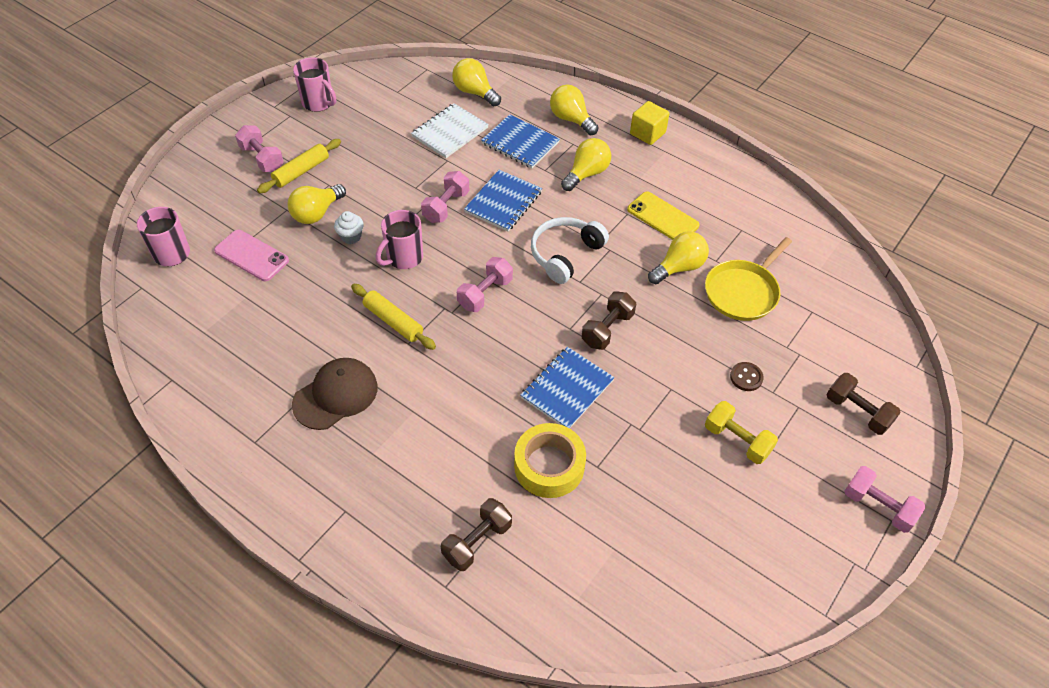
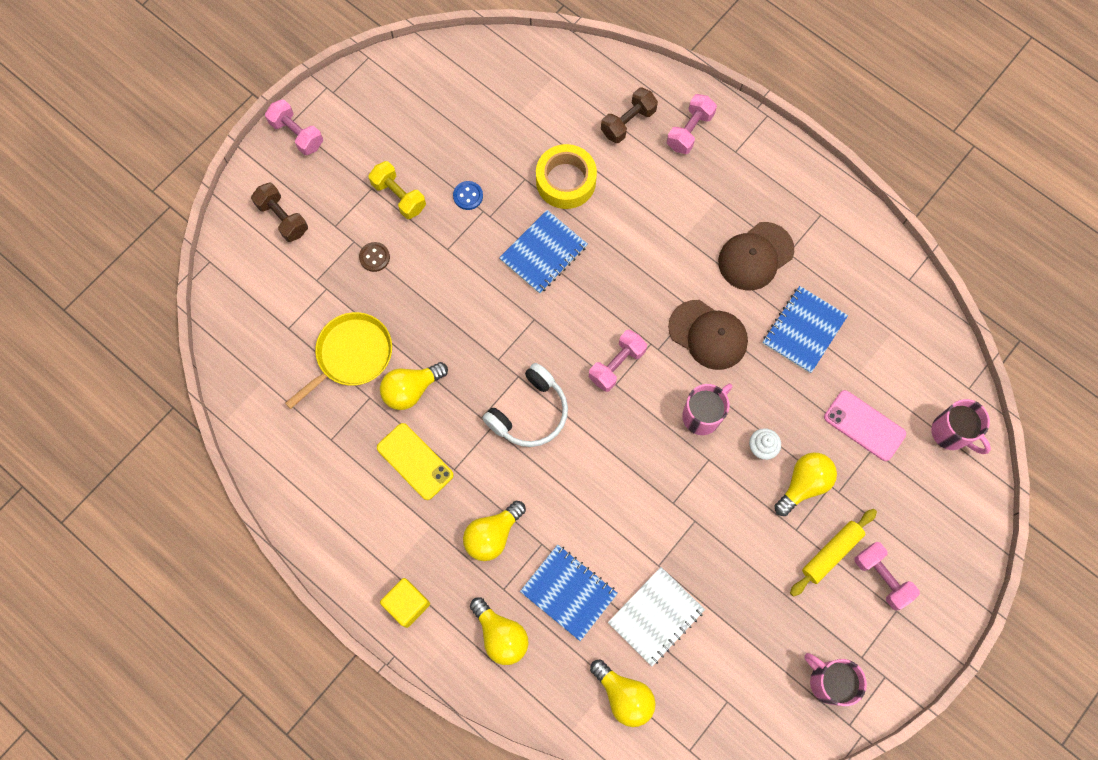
camera: 175 degrees left, 20 degrees up
(393, 321) = (708, 335): yellow rolling pin -> brown cap
(446, 206) = (658, 488): pink dumbbell -> pink dumbbell (689, 131)
(503, 202) = (593, 493): blue notebook -> blue notebook (804, 330)
(607, 329) = (497, 316): brown dumbbell -> none
(659, 444) = (468, 196): none -> blue button

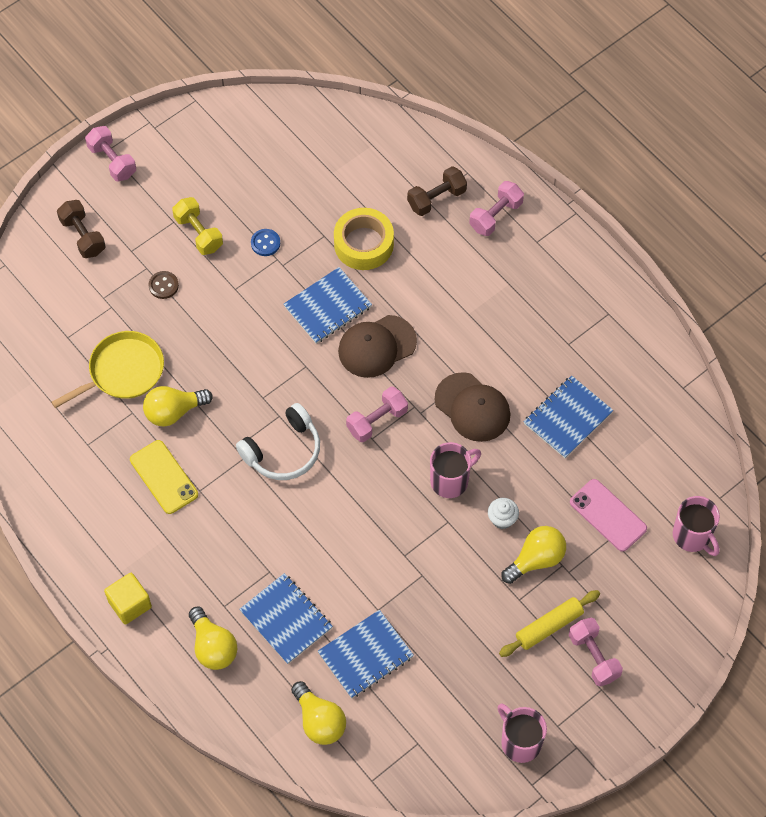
camera: 10 degrees right, 10 degrees down
(492, 535) = (224, 556): yellow light bulb -> none
(656, 616) = (365, 655): white notebook -> blue notebook
(755, 256) = (535, 342): brown cap -> brown cap (376, 346)

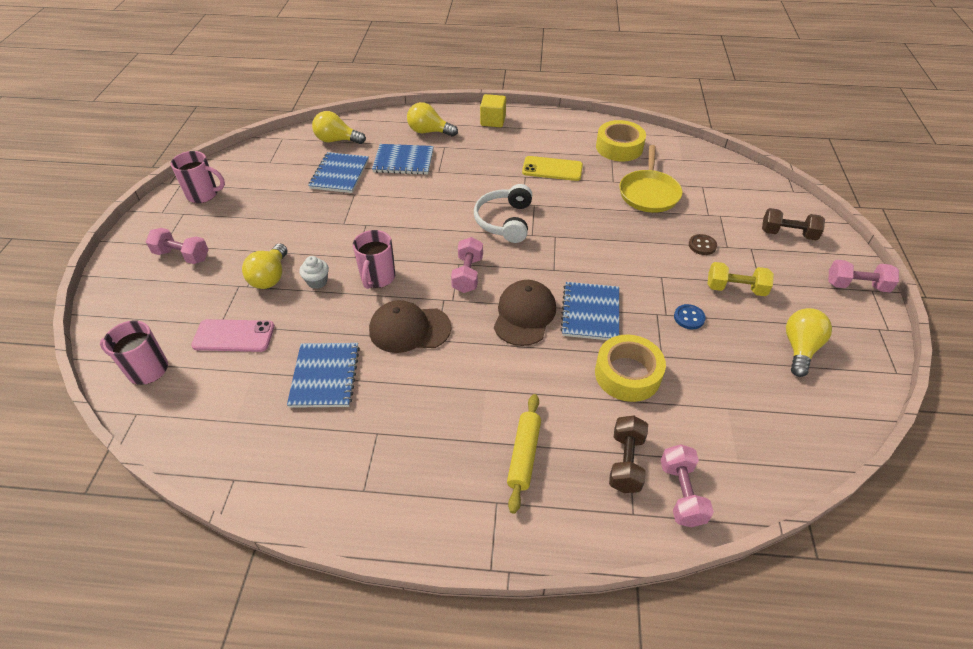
camera: 135 degrees right, 15 degrees down
(65, 448) = (619, 147): none -> yellow tape
(174, 411) = (593, 196): yellow light bulb -> yellow light bulb (800, 348)
(495, 216) = (559, 493): pink dumbbell -> pink dumbbell (681, 493)
(549, 626) = (229, 251): yellow rolling pin -> yellow rolling pin (524, 455)

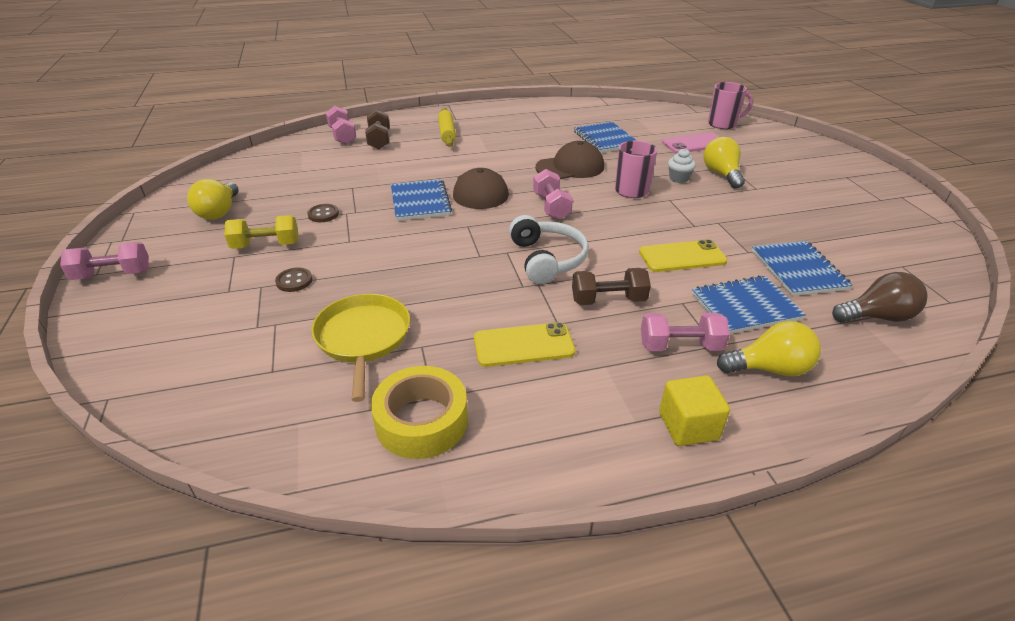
camera: 160 degrees right, 10 degrees down
(182, 255) = (816, 173): pink dumbbell -> pink dumbbell (680, 346)
(203, 194) = (898, 218): pink mug -> none
(337, 140) = (877, 317): yellow light bulb -> brown light bulb
(405, 201) = (682, 257): none -> yellow phone
(627, 374) = (381, 174): yellow tape -> none
(689, 318) = (323, 214): blue button -> brown button
(788, 234) = (164, 320): brown dumbbell -> brown dumbbell (608, 300)

